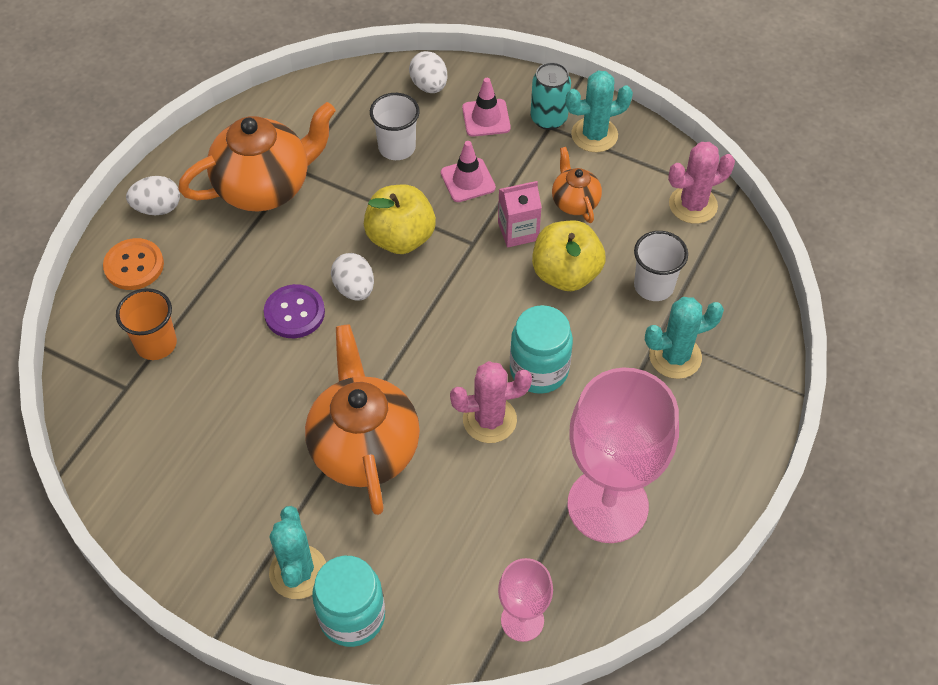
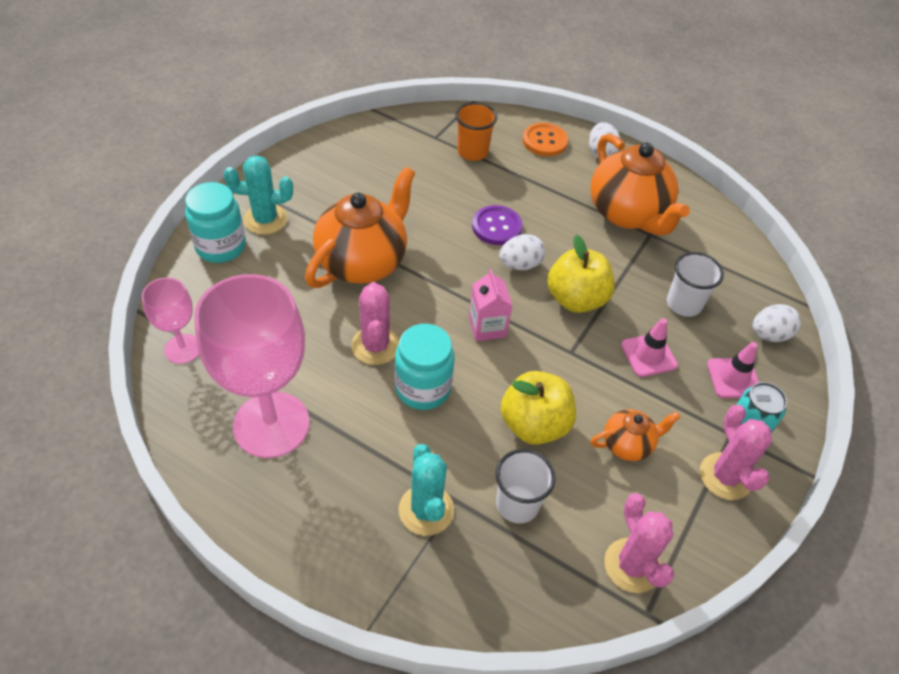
camera: 90 degrees right, 5 degrees down
(364, 447) = (363, 262): orange teapot -> orange teapot turned 45 degrees counterclockwise
(518, 231) = (587, 390): pink carton -> pink carton (487, 327)
(594, 135) = (725, 476): turquoise cactus -> pink cactus

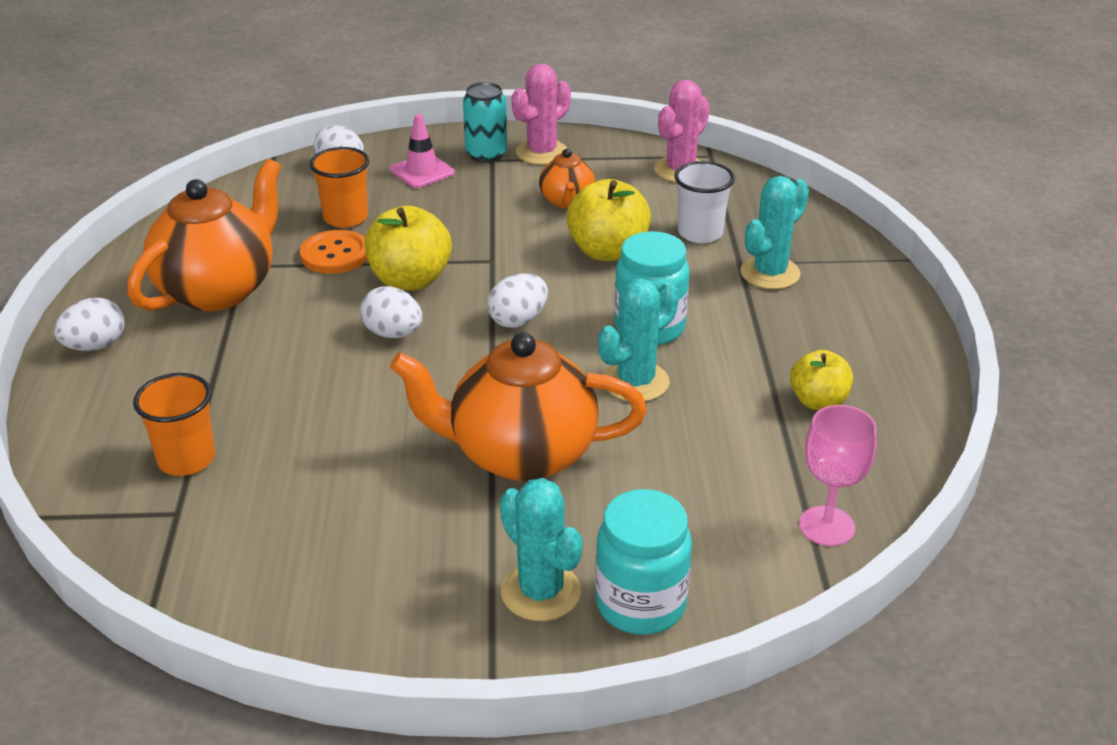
camera: 120 degrees left, 15 degrees down
(271, 424) = (818, 401): pink goblet -> yellow apple
(375, 346) = (635, 382): pink cactus -> turquoise cactus
(487, 327) = (518, 320): pink carton -> white egg
(496, 227) = (340, 375): purple button -> none
(544, 141) = (102, 403): orange button -> orange button (335, 254)
(628, 444) = (567, 201): orange teapot -> orange teapot turned 135 degrees counterclockwise
(648, 355) = (444, 218): pink traffic cone -> none
(684, 304) = (345, 217): white cup -> orange cup

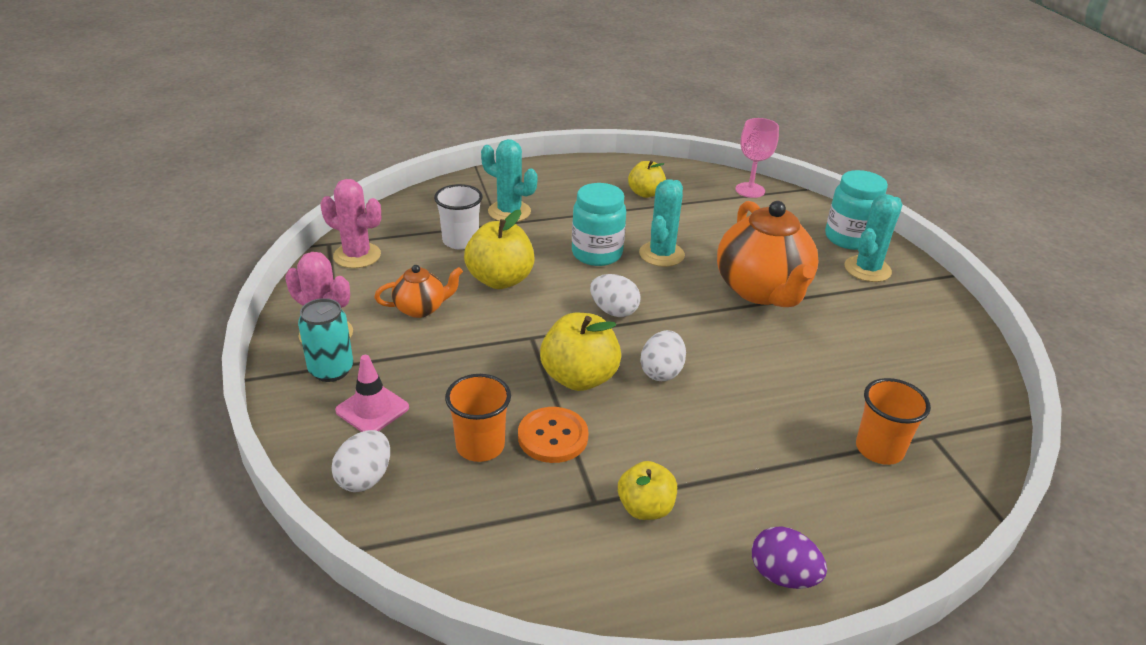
camera: 105 degrees left, 0 degrees up
(95, 346) = (782, 575): white egg -> purple egg
(218, 289) = (645, 508): orange teapot -> yellow apple
(635, 382) = (661, 254): turquoise cactus -> turquoise cactus turned 75 degrees clockwise

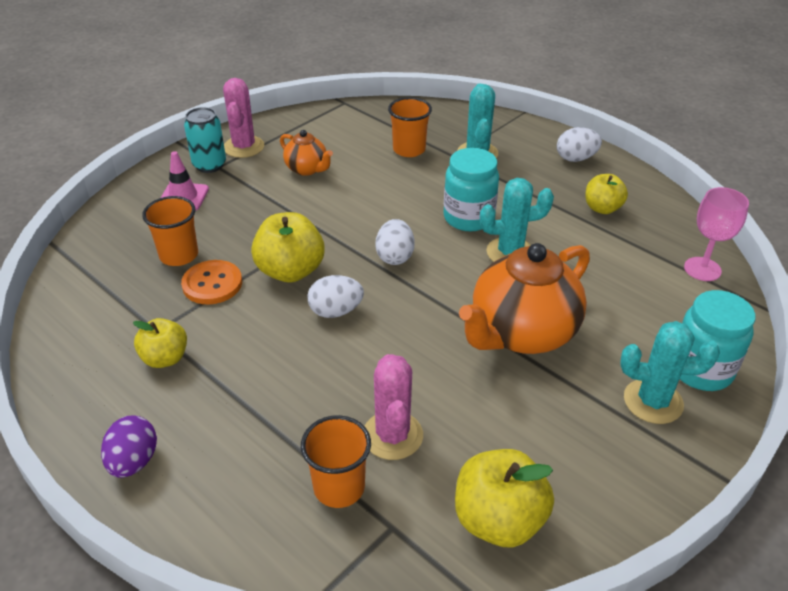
camera: 60 degrees right, 5 degrees up
(357, 256) = (342, 118): pink cactus -> pink cactus (392, 435)
(365, 478) = (117, 223): white egg -> white egg (576, 158)
(460, 241) = (409, 149): white cup -> orange cup
(500, 280) = (378, 187): yellow apple -> yellow apple (498, 520)

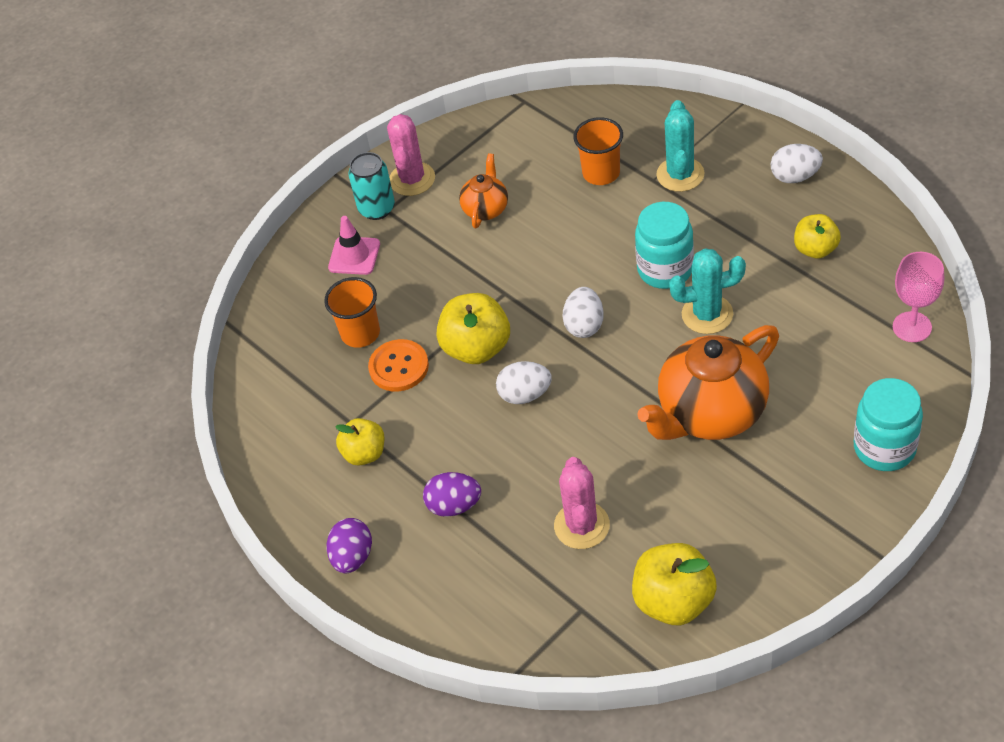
camera: 10 degrees right, 10 degrees up
(254, 411) = (454, 505): none -> purple egg
(307, 169) = (486, 209): orange teapot -> orange teapot turned 120 degrees counterclockwise
(339, 487) = (534, 575): orange cup -> none
(653, 401) = (830, 483): turquoise cactus -> none

